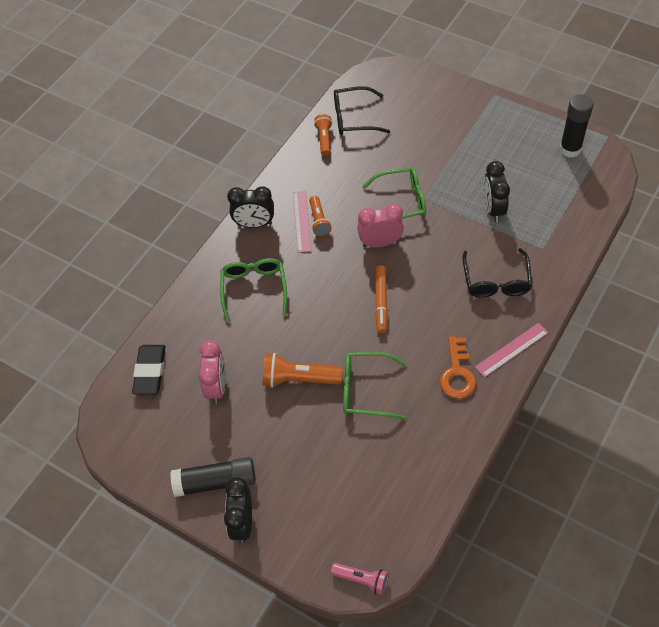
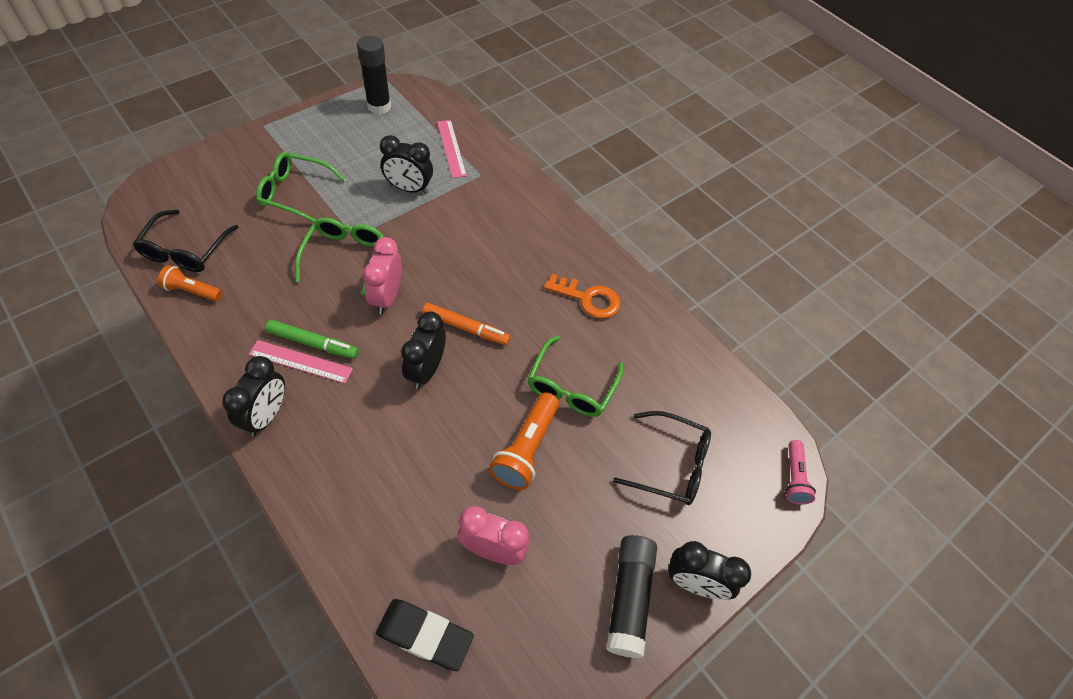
camera: 80 degrees left, 0 degrees up
(254, 288) = (368, 452): green glasses -> green glasses (294, 193)
(319, 221) = (313, 343): orange flashlight -> green marker
(331, 293) = (426, 370): none -> black clock
(362, 580) = (794, 478): pink flashlight -> pink flashlight turned 150 degrees clockwise
(496, 282) = (498, 224): black glasses -> black glasses (672, 465)
(511, 350) = (582, 246): pink ruler -> pink ruler (451, 148)

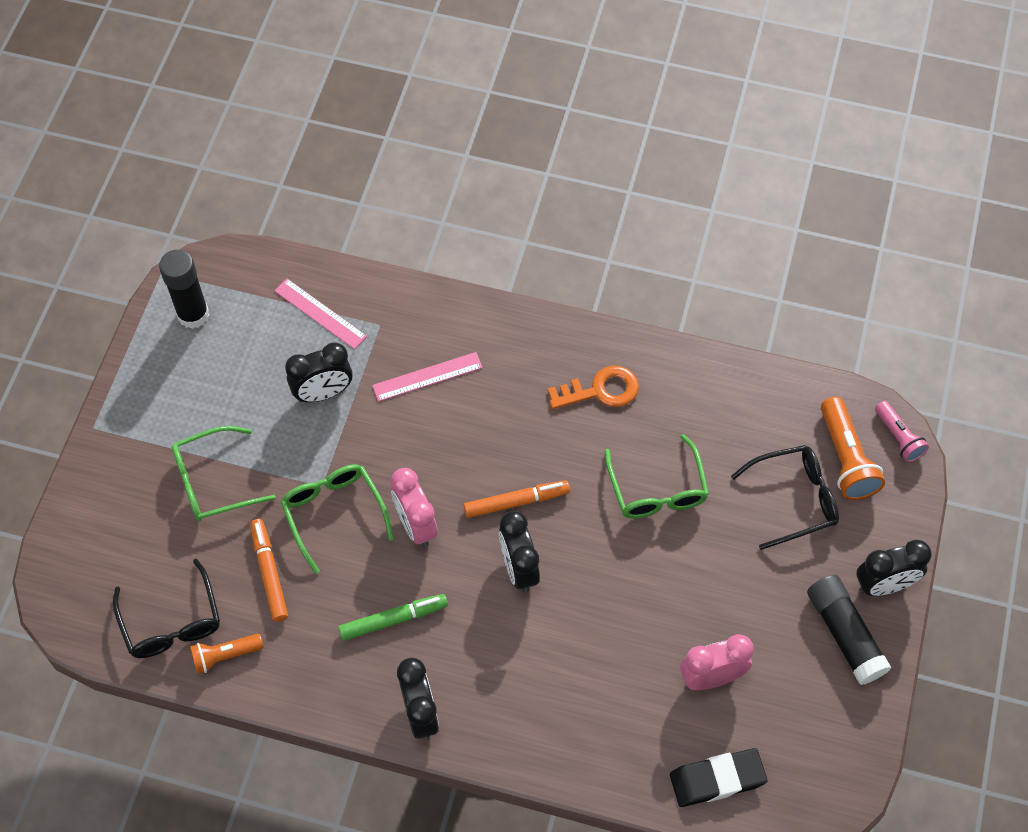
camera: 30 degrees left, 5 degrees up
(270, 263) = (269, 572): none -> orange marker
(300, 361) = (399, 644): pink ruler -> pink ruler (427, 377)
(526, 449) = (667, 574): orange flashlight -> orange flashlight (846, 458)

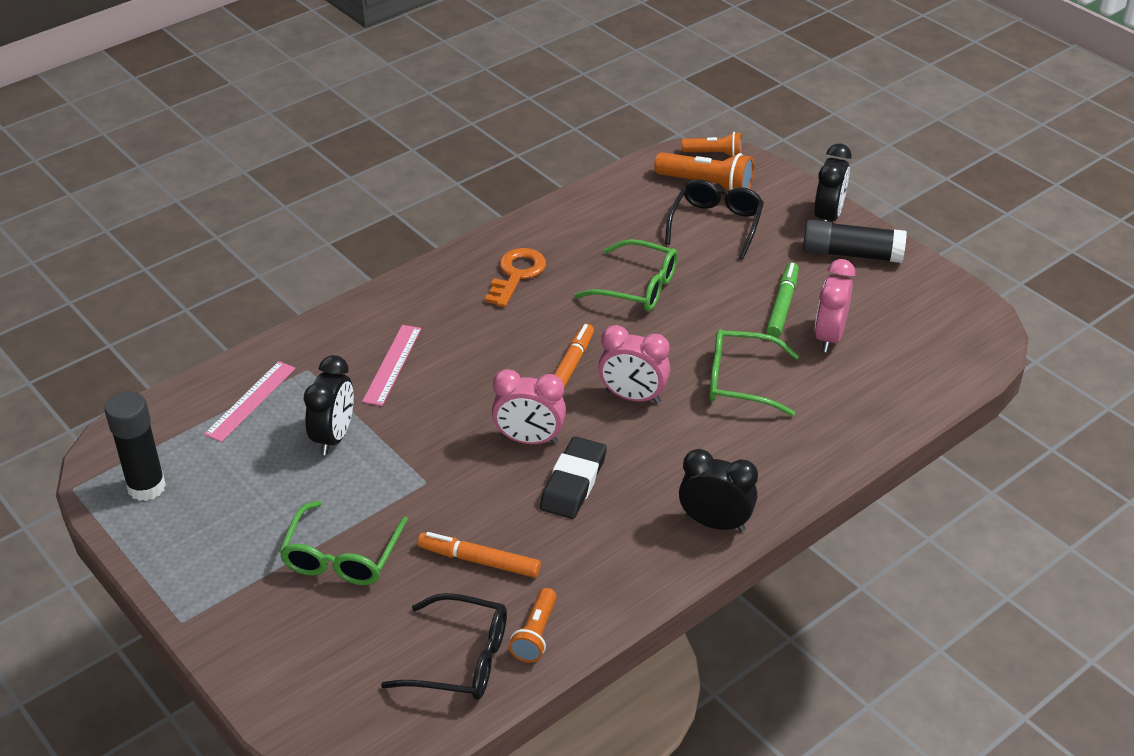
camera: 55 degrees left, 20 degrees down
(320, 313) = (250, 401): pink ruler -> pink ruler turned 45 degrees counterclockwise
(333, 513) = (462, 487): green glasses -> green glasses (739, 381)
(393, 620) = (608, 497): green marker -> green marker (782, 305)
(518, 569) = (633, 397): black clock -> pink clock
(717, 779) = (920, 375): black eraser -> black eraser (573, 482)
(898, 437) = (714, 154): pink flashlight -> orange flashlight

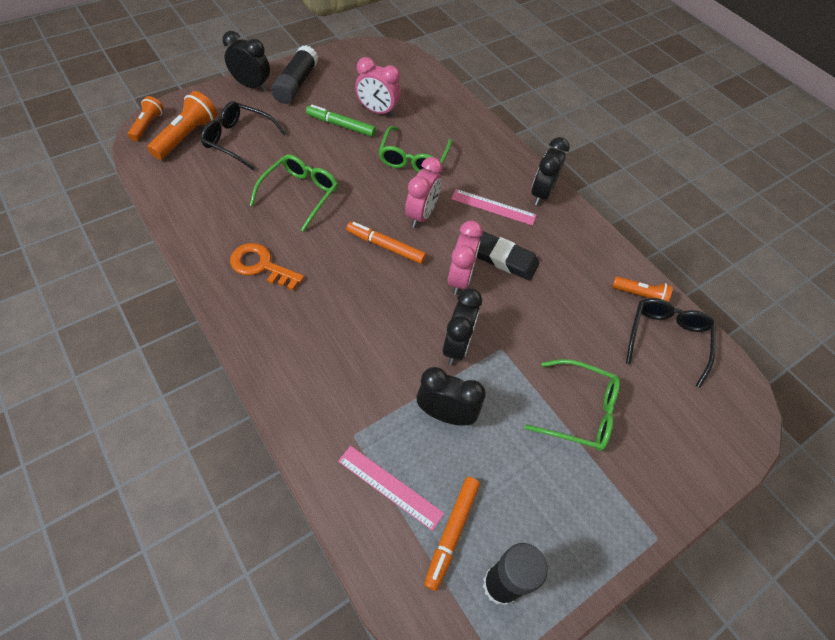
camera: 90 degrees left, 15 degrees up
(392, 364) = (359, 364): pink ruler -> pink ruler (493, 207)
(425, 442) = (457, 346): none -> black clock
(479, 560) = (578, 321): orange marker -> orange marker (451, 533)

